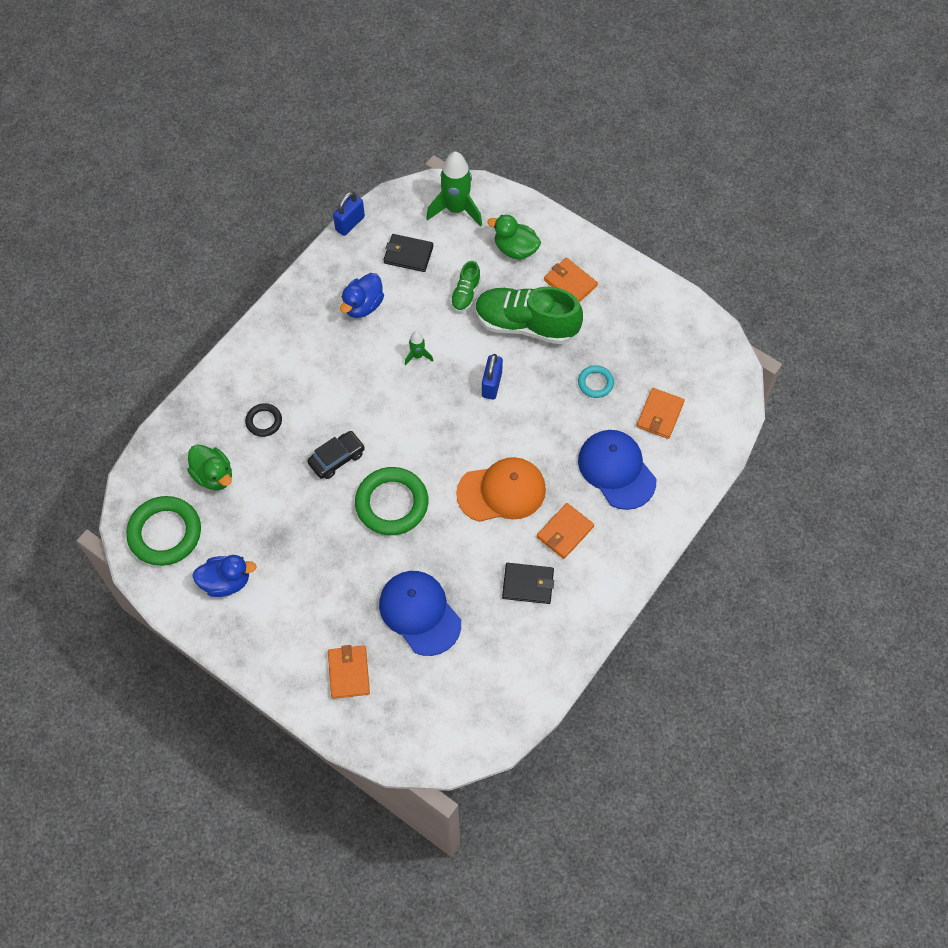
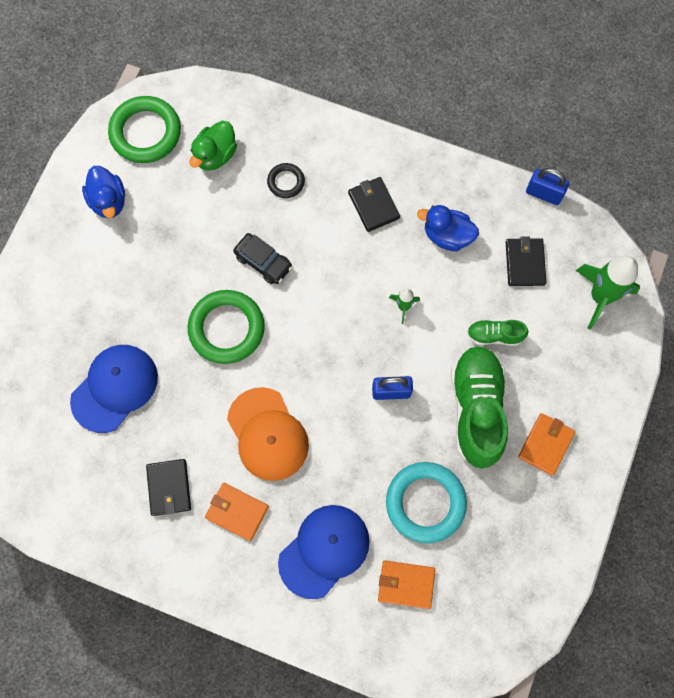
camera: 75 degrees right, 10 degrees up
(313, 355) = (373, 205): none -> black wallet
(349, 672) = (40, 339): orange wallet -> none
(515, 249) = (570, 373): green duck -> none
(595, 383) = (425, 503): turquoise ring -> turquoise ring, size x1.95

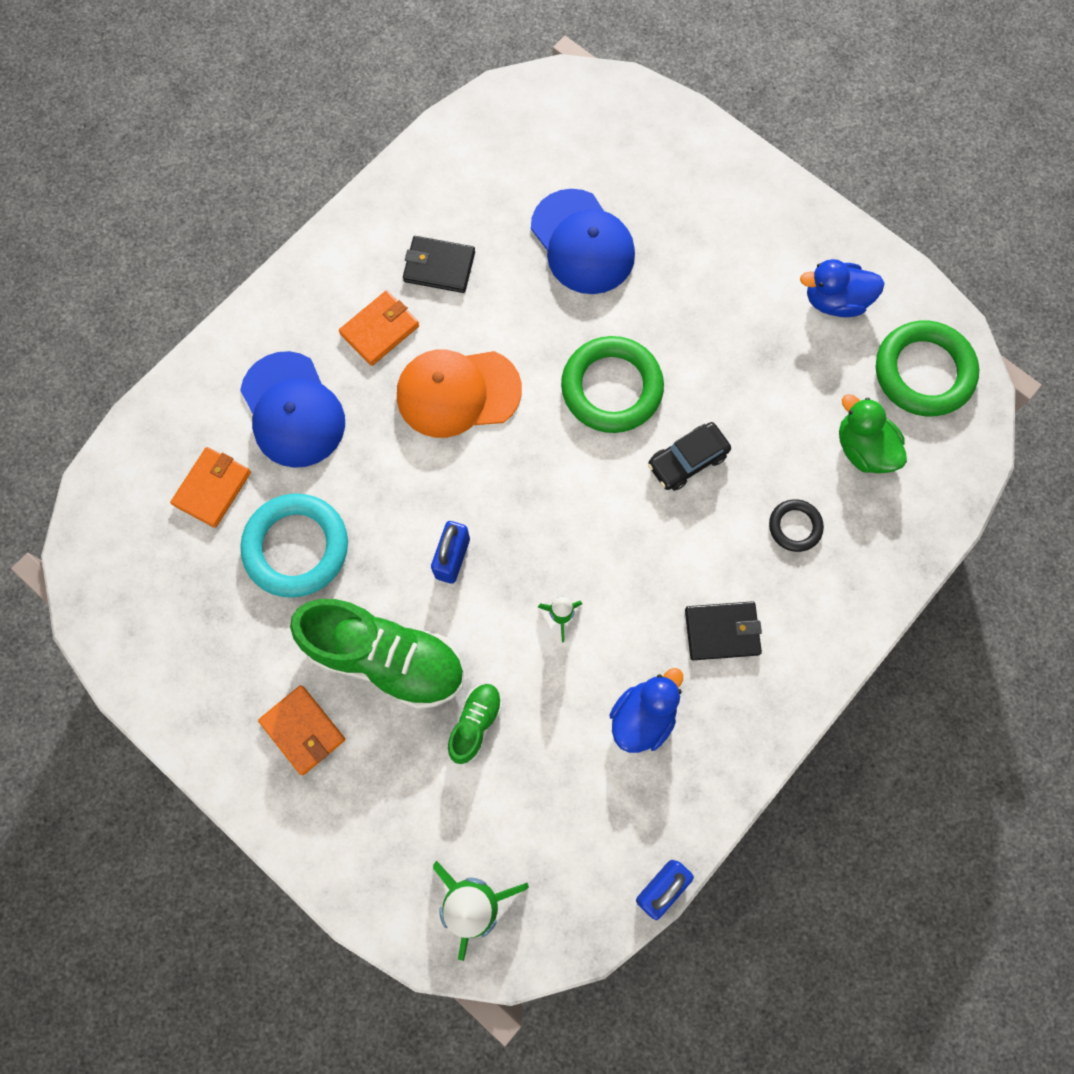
camera: 110 degrees right, 0 degrees up
(524, 263) = (564, 811): black wallet -> none

